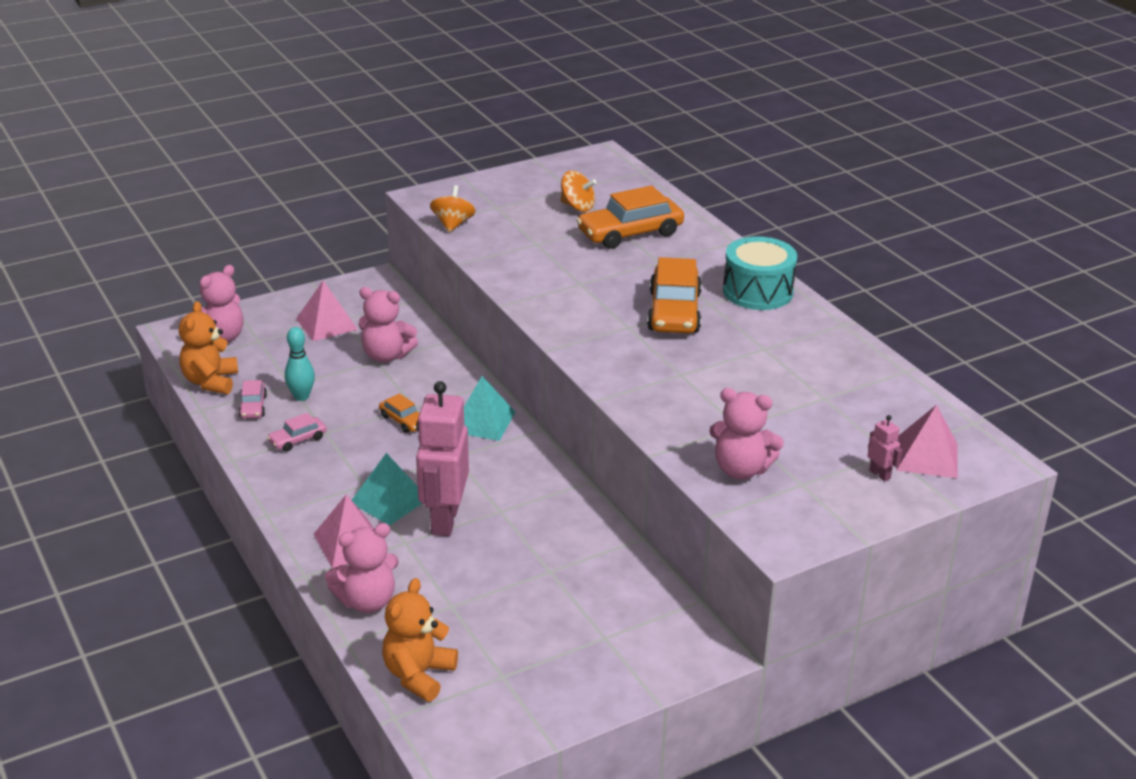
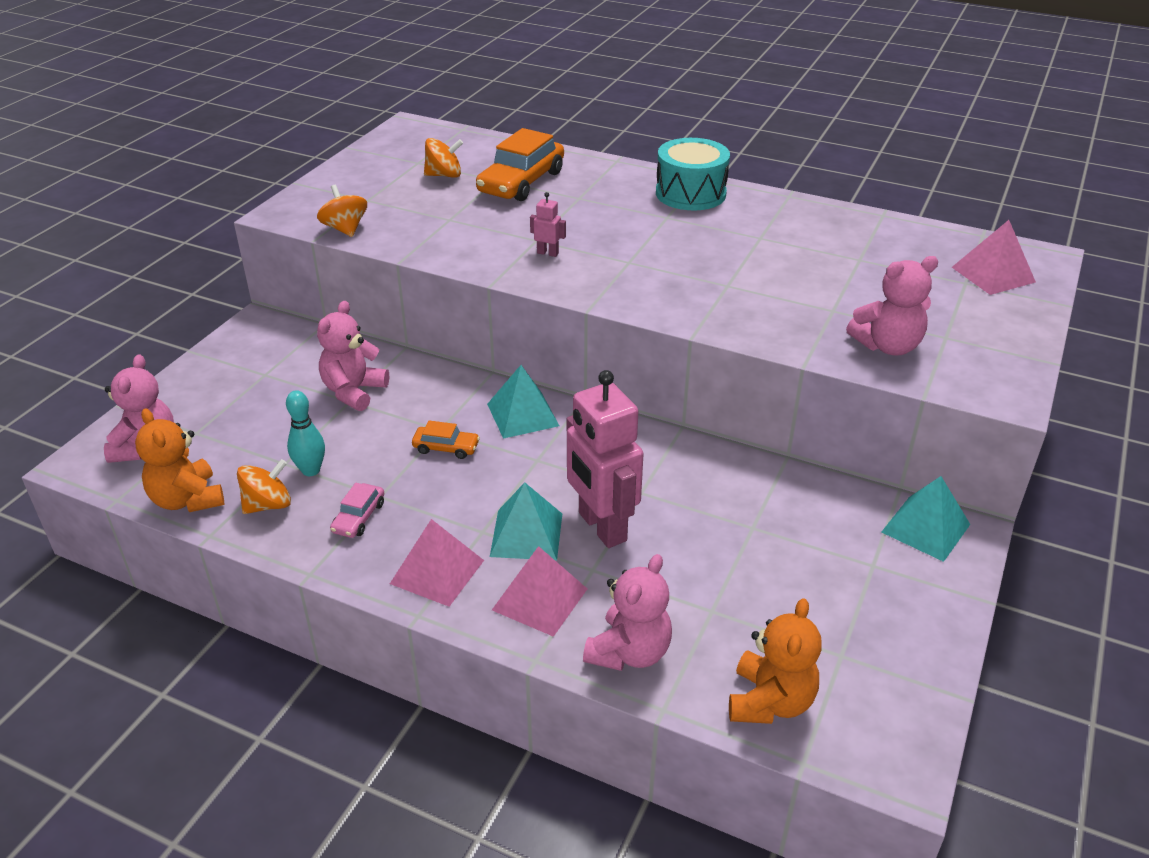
camera: 35 degrees left, 5 degrees up
(253, 406) = (268, 505): pink car -> orange spinning top
(327, 324) = (254, 385): pink pyramid -> pink pyramid (437, 571)
(386, 356) = (354, 391): pink teddy bear -> pink teddy bear turned 135 degrees clockwise
(418, 675) = (770, 702): orange teddy bear -> orange teddy bear turned 150 degrees counterclockwise
(674, 312) = (648, 234): orange car -> none
(681, 635) = (926, 528): none -> turquoise pyramid
(880, 474) = (985, 303): pink robot -> pink robot (548, 253)

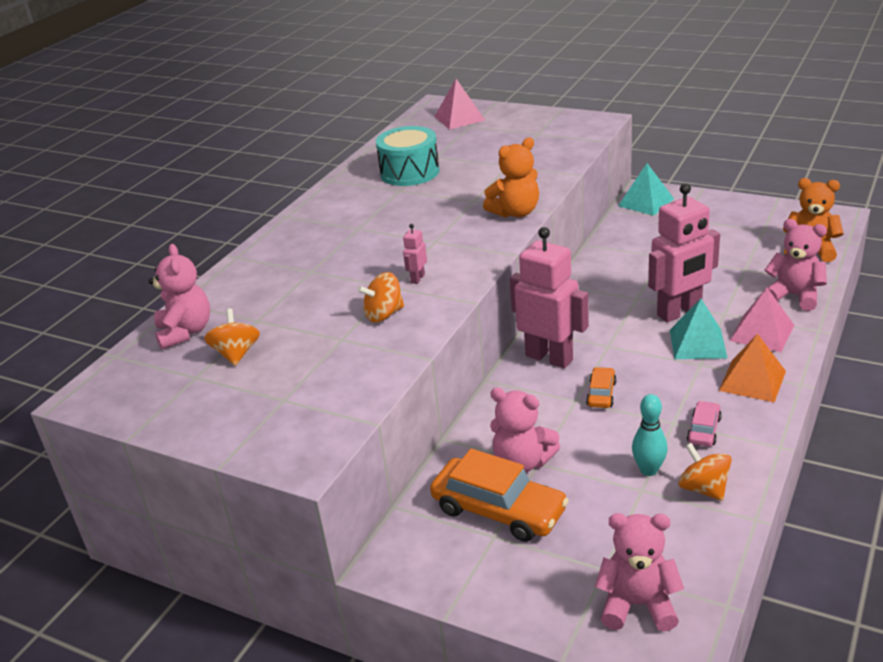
camera: 85 degrees left, 5 degrees down
(187, 499) = (712, 547): orange teddy bear -> orange teddy bear (515, 212)
(345, 229) = (352, 404): orange spinning top -> orange spinning top (384, 314)
(358, 517) = (704, 430): pink car -> pink car turned 90 degrees counterclockwise
(437, 571) = (752, 380): pink pyramid -> orange pyramid
(521, 182) = (268, 305): orange car -> orange car (499, 510)
(522, 415) = (549, 357): turquoise pyramid -> pink robot
(690, 193) = (316, 219): turquoise drum -> turquoise drum (409, 172)
(887, 346) = (551, 149): pink teddy bear -> pink teddy bear (185, 332)

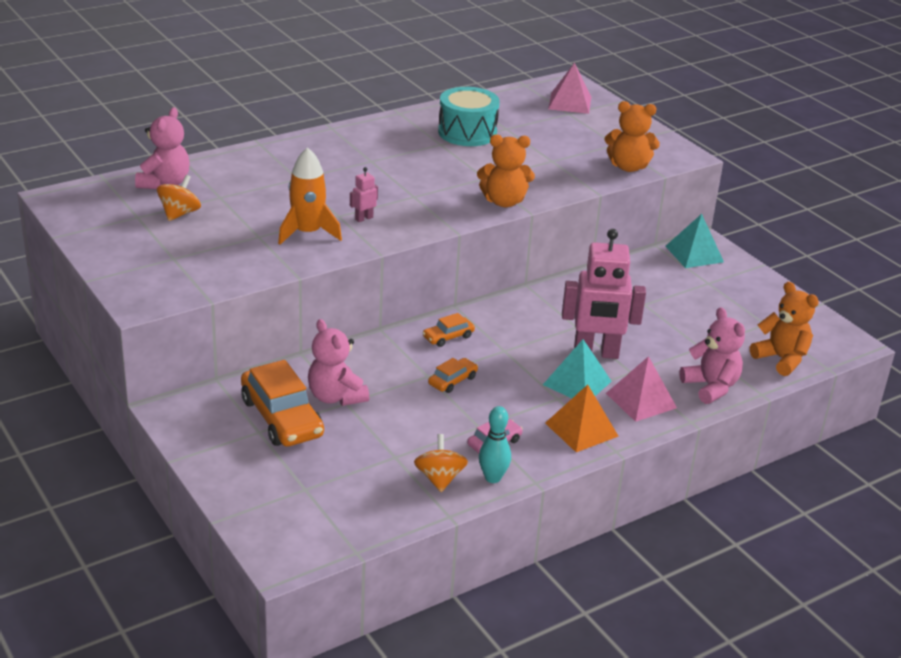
camera: 25 degrees right, 0 degrees up
(384, 314) = (307, 233): orange spinning top -> orange rocket
(549, 357) = (448, 337): pink robot -> orange car
(571, 145) = (628, 167): none -> orange teddy bear
(637, 605) = (298, 520): pink teddy bear -> none
(648, 470) = (417, 447): turquoise bowling pin -> turquoise bowling pin (493, 478)

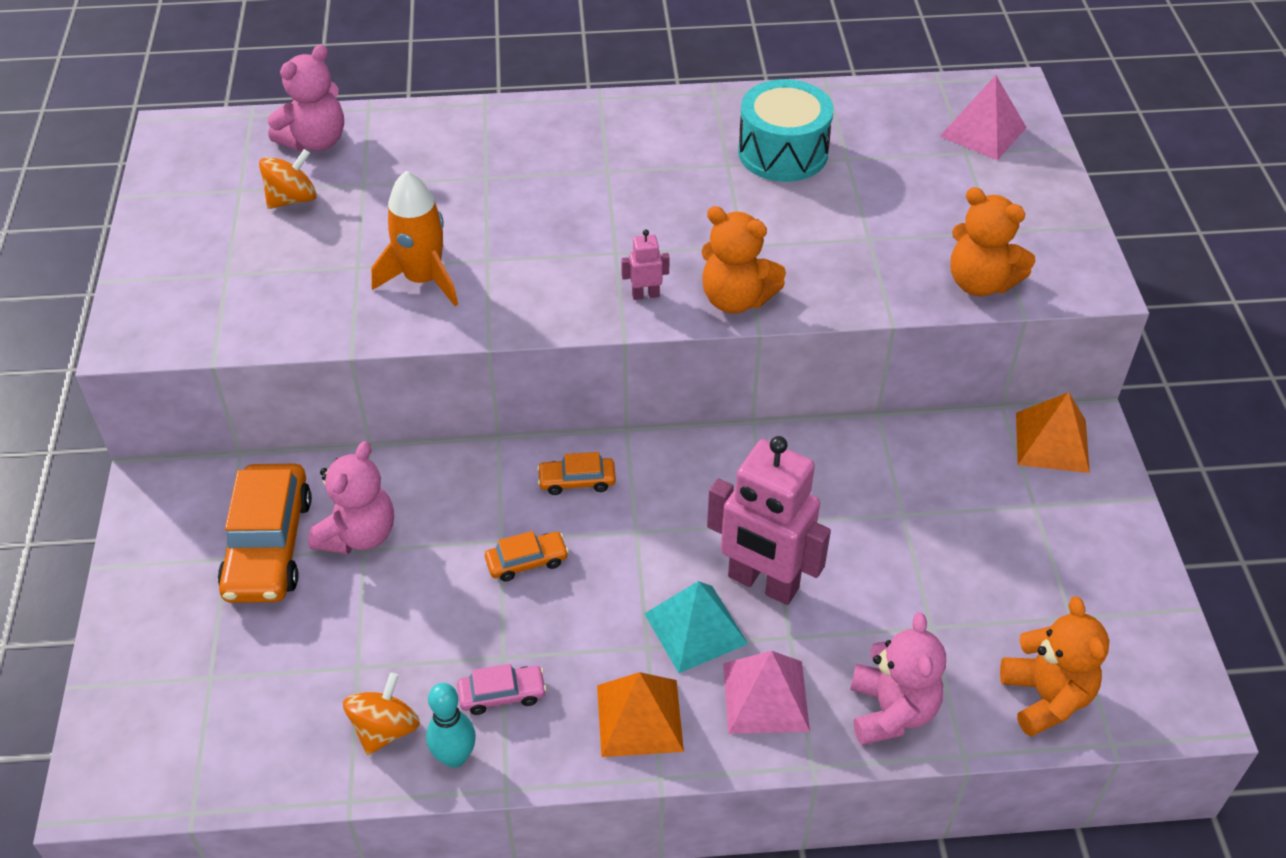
camera: 30 degrees right, 15 degrees up
(336, 397) = (358, 534): pink teddy bear -> pink teddy bear turned 150 degrees counterclockwise
(364, 218) = (516, 274): pink robot -> pink robot (645, 295)
(694, 254) = (1052, 442): turquoise pyramid -> orange pyramid

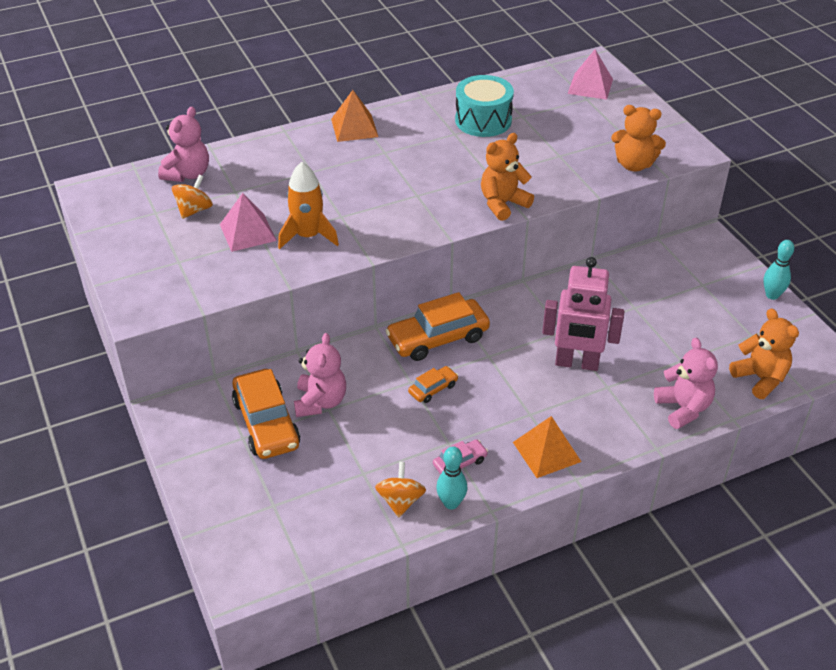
camera: 20 degrees left, 5 degrees down
(577, 481) = (438, 338): orange car -> orange car, size x2.04
(645, 295) = (448, 213): pink robot -> none
(695, 628) = (552, 397): turquoise pyramid -> none
(736, 299) = (503, 204): orange teddy bear -> orange teddy bear turned 135 degrees clockwise
(765, 696) = (611, 420): pink pyramid -> pink pyramid (247, 232)
(1052, 442) = (694, 250): orange pyramid -> orange pyramid (354, 127)
(1142, 556) = (772, 295): none -> turquoise bowling pin

